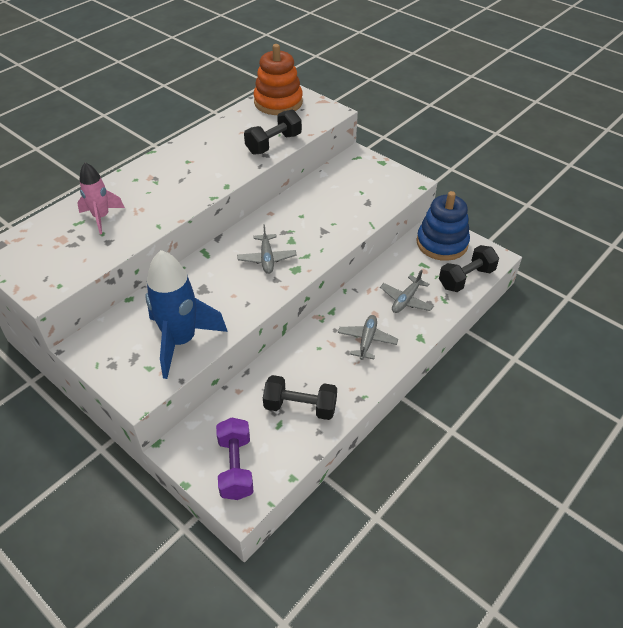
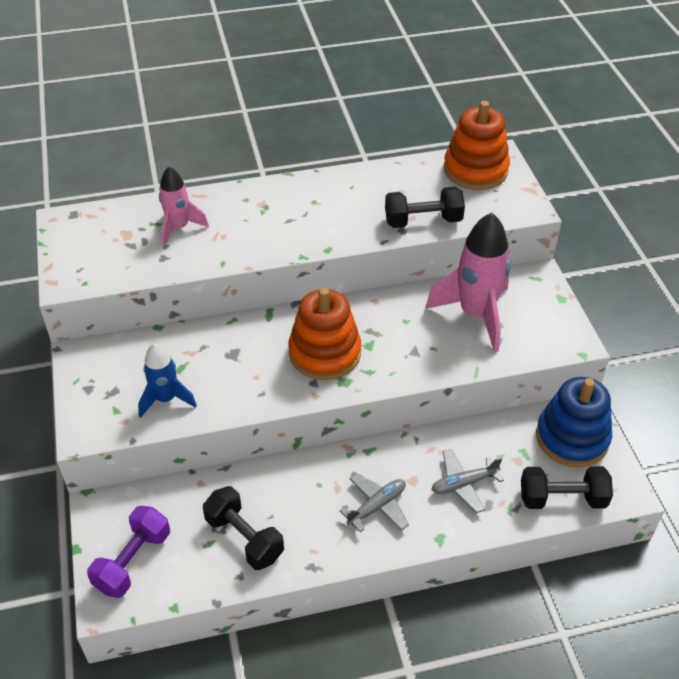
camera: 35 degrees right, 0 degrees up
(181, 341) = (166, 399): blue rocket -> blue rocket, size x0.58
(267, 258) = (325, 353): grey plane -> orange stacking toy
(341, 193) = (475, 315): none -> pink rocket

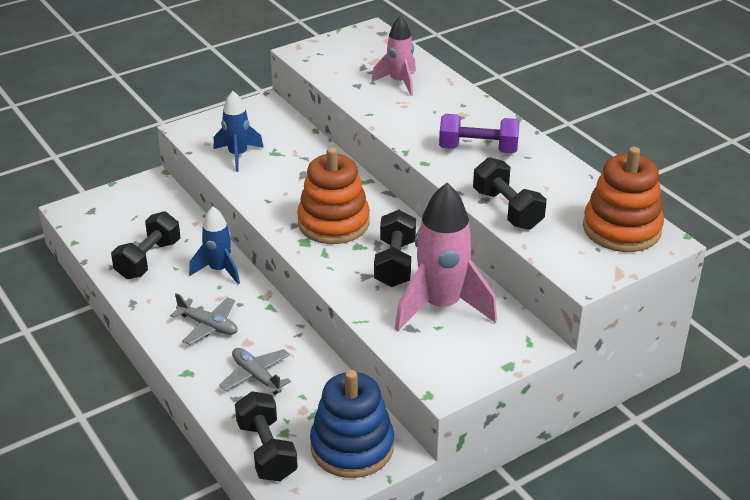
camera: 70 degrees right, 10 degrees down
(133, 561) = (109, 211): purple dumbbell -> purple dumbbell (478, 149)
(293, 479) = (219, 270): none -> blue rocket
(405, 327) = (395, 263): none -> black dumbbell

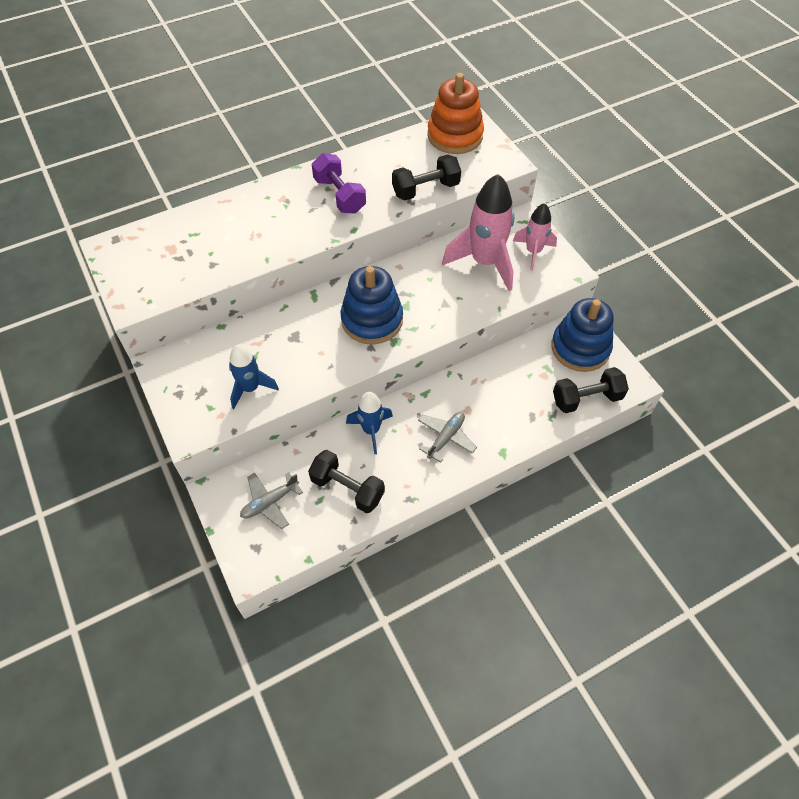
camera: 85 degrees left, 20 degrees up
(256, 376) = (508, 404): grey plane -> grey plane (270, 502)
(333, 223) = (372, 320): orange stacking toy -> blue stacking toy
(395, 263) = (431, 284): black dumbbell -> none
(399, 82) = (217, 234): pink rocket -> pink rocket (533, 252)
(478, 149) = (339, 195): purple dumbbell -> purple dumbbell turned 45 degrees counterclockwise

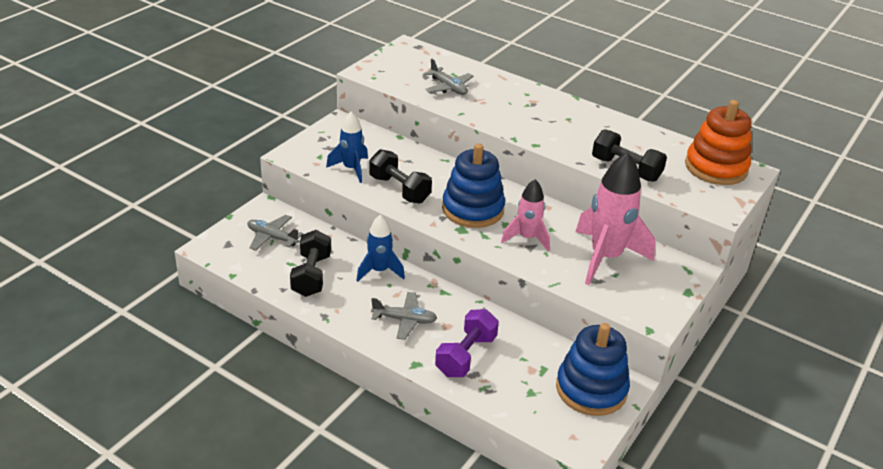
camera: 60 degrees right, 20 degrees down
(214, 249) = (448, 87): none -> grey plane
(339, 195) = (567, 126): purple dumbbell -> purple dumbbell (466, 356)
(533, 252) = (653, 287): pink rocket -> pink rocket (526, 238)
(586, 399) = (528, 411): black dumbbell -> black dumbbell (399, 189)

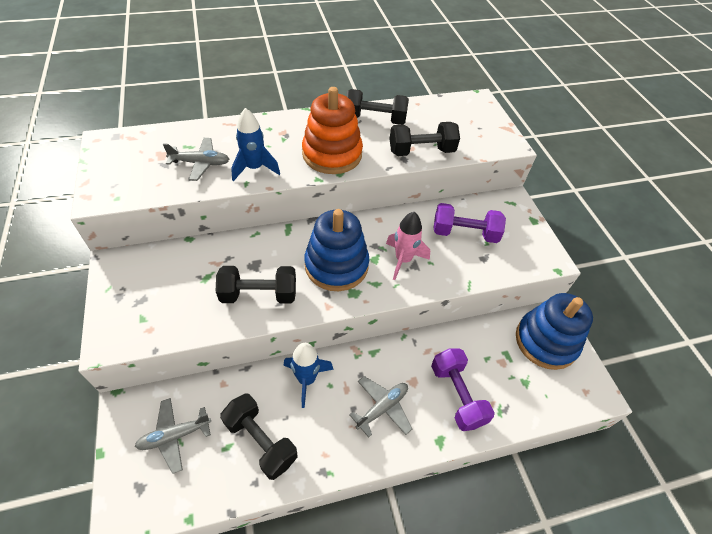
camera: 50 degrees left, 15 degrees up
(351, 169) = (190, 308): blue rocket -> blue rocket (254, 168)
(605, 258) = (464, 233): pink rocket -> purple dumbbell
(622, 131) = (375, 119): none -> black dumbbell
(716, 167) = (461, 111): orange stacking toy -> orange stacking toy (332, 154)

